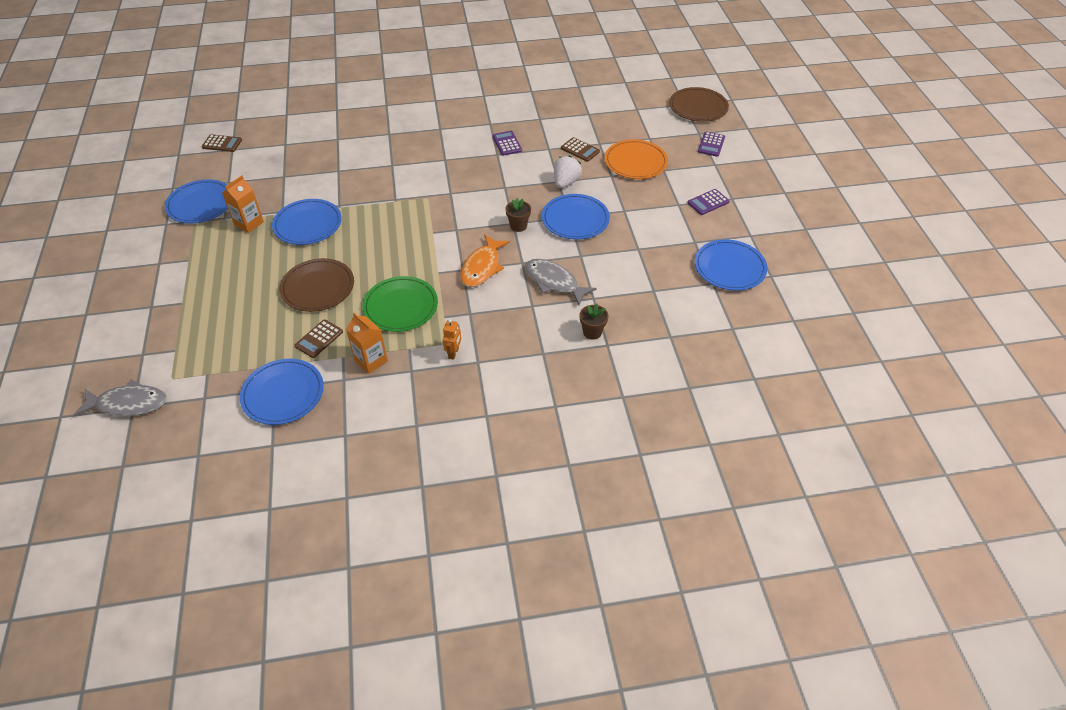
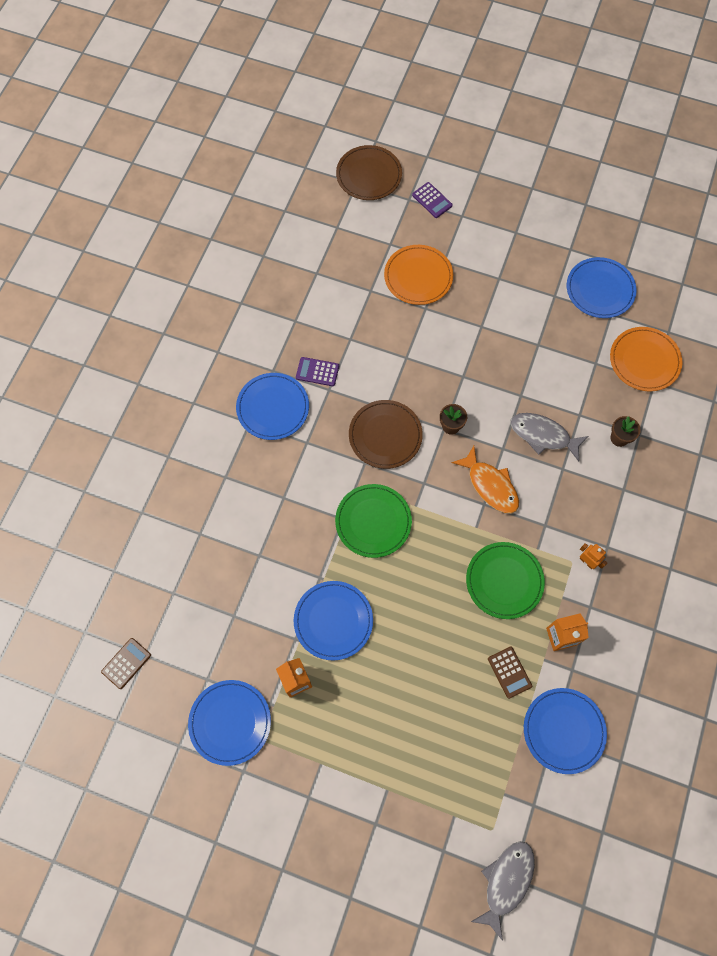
camera: 60 degrees left, 20 degrees up
(318, 287) = (437, 647): brown plate -> brown plate (385, 435)
(403, 215) = (373, 521): none -> green plate
(554, 282) = (543, 435): grey fish -> grey fish turned 45 degrees clockwise
(566, 182) = (412, 352): white strawberry -> none
(575, 219) = (469, 373): blue plate -> blue plate (273, 407)
(580, 150) = (370, 313): brown calculator -> none
(686, 322) = (644, 360): none -> orange plate
(708, 202) = (510, 254): purple calculator -> none

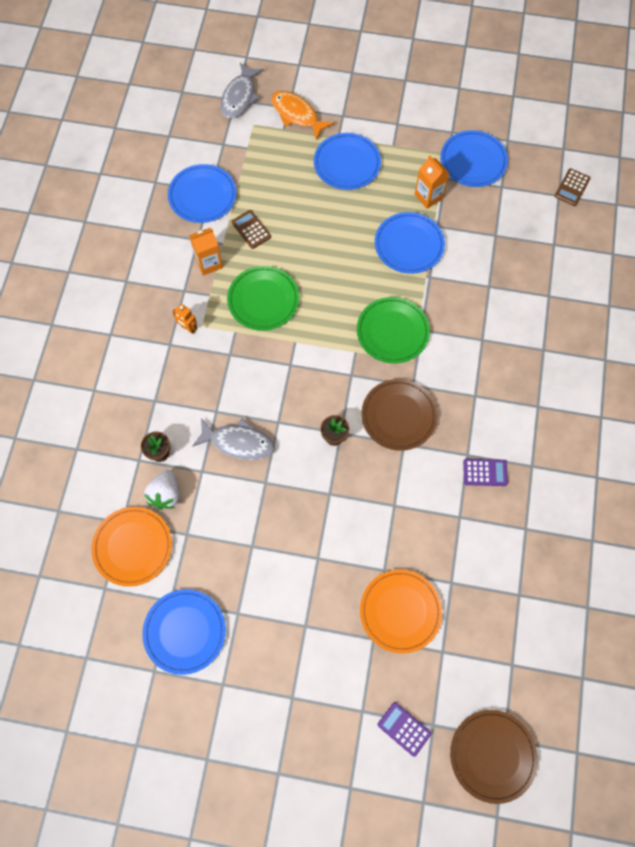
camera: 170 degrees right, 0 degrees up
(273, 407) = (519, 425): blue plate -> blue plate (347, 163)
(490, 485) = (286, 383): orange fish -> orange fish (296, 115)
(614, 400) = (166, 494): none -> white strawberry

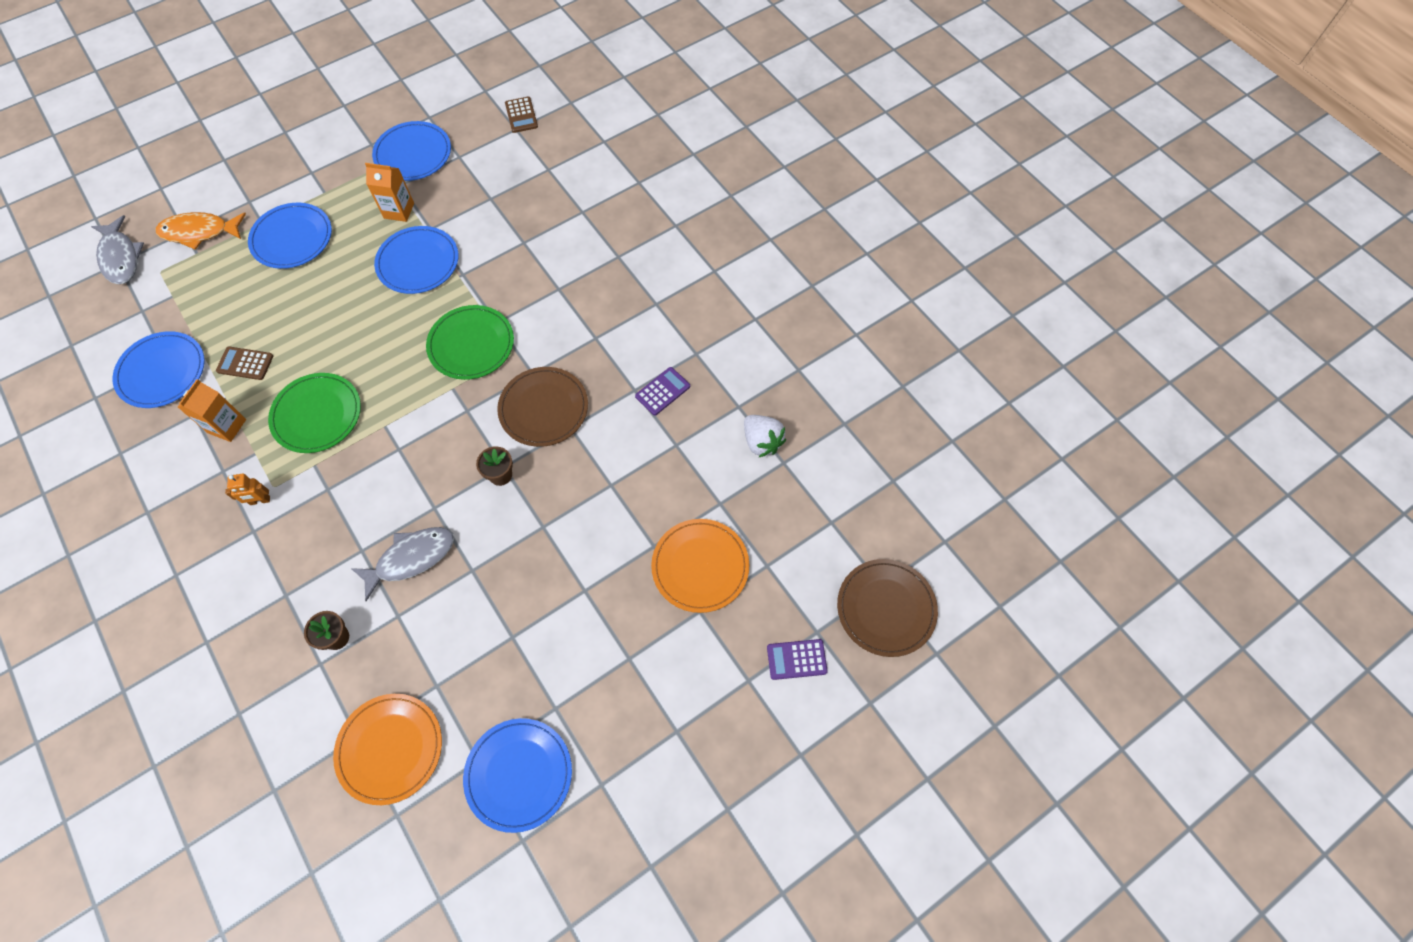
camera: 45 degrees left, 5 degrees down
(166, 494) = (379, 669): white strawberry -> white strawberry (762, 442)

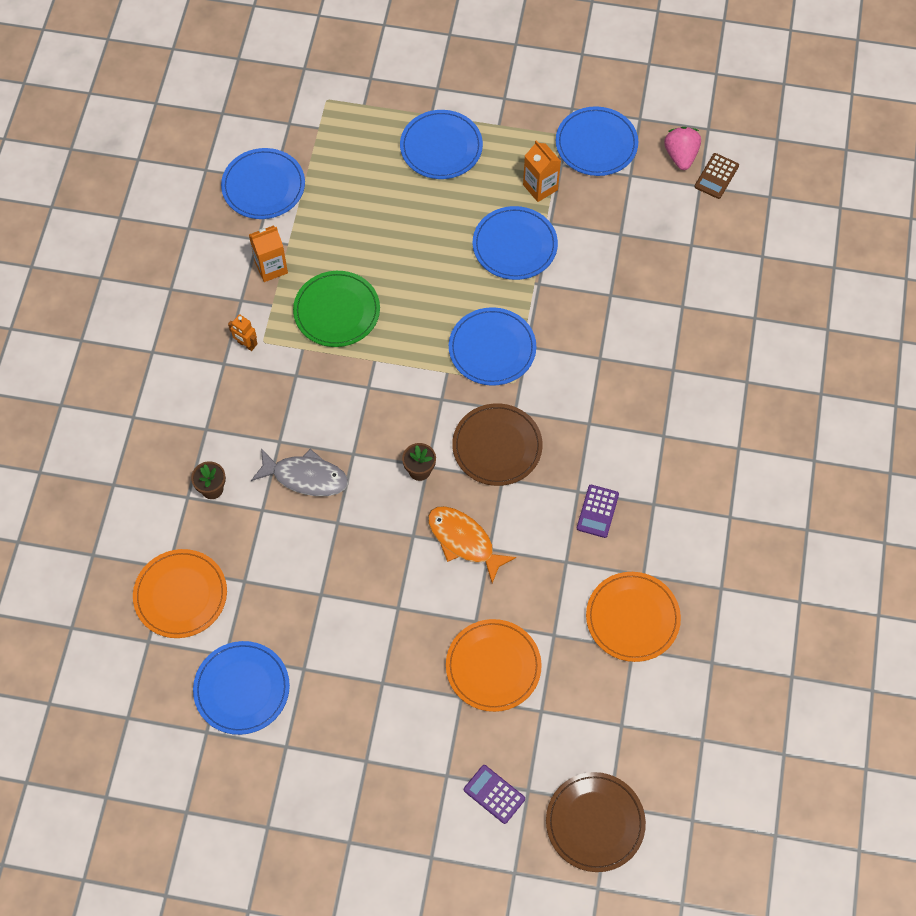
camera: 45 degrees right, 0 degrees up
(121, 257) = (310, 65): grey fish -> none
(199, 232) = (380, 87): orange fish -> orange fish (464, 541)
(245, 363) = (323, 227): brown calculator -> none
(471, 344) = (492, 348): green plate -> blue plate
(483, 120) = (681, 156): none -> pink strawberry
(662, 391) = (597, 511): purple calculator -> purple calculator turned 105 degrees clockwise
(762, 442) = (632, 618): white strawberry -> orange plate

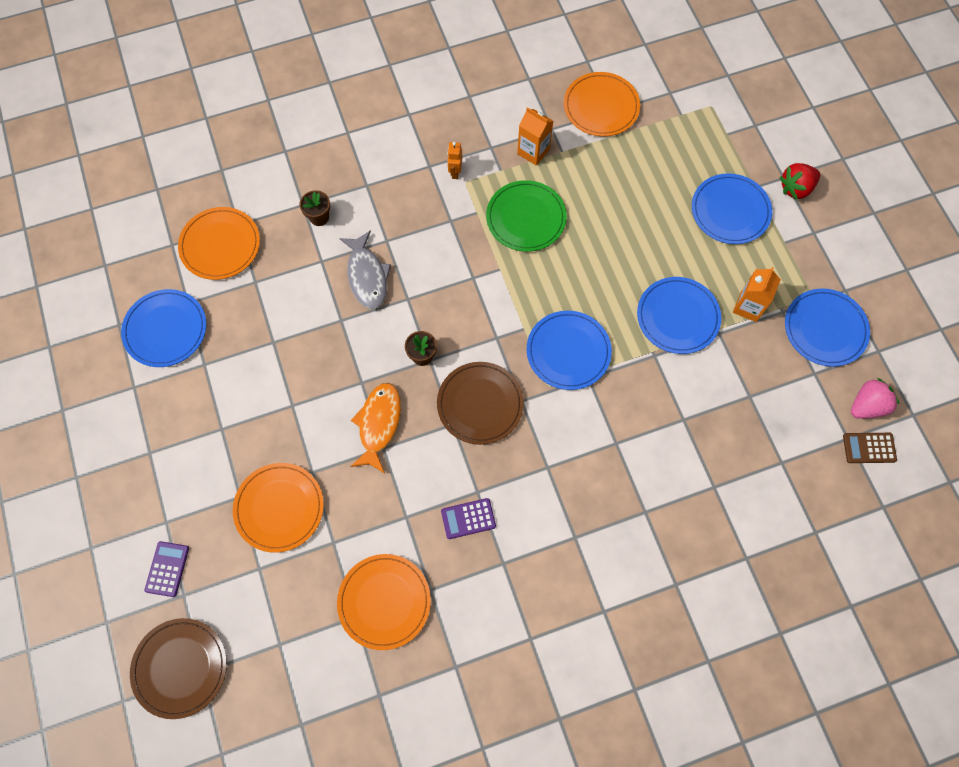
camera: 60 degrees right, 5 degrees up
(263, 186) = (601, 107): blue plate -> orange plate
(453, 85) = (795, 188): none -> red strawberry

